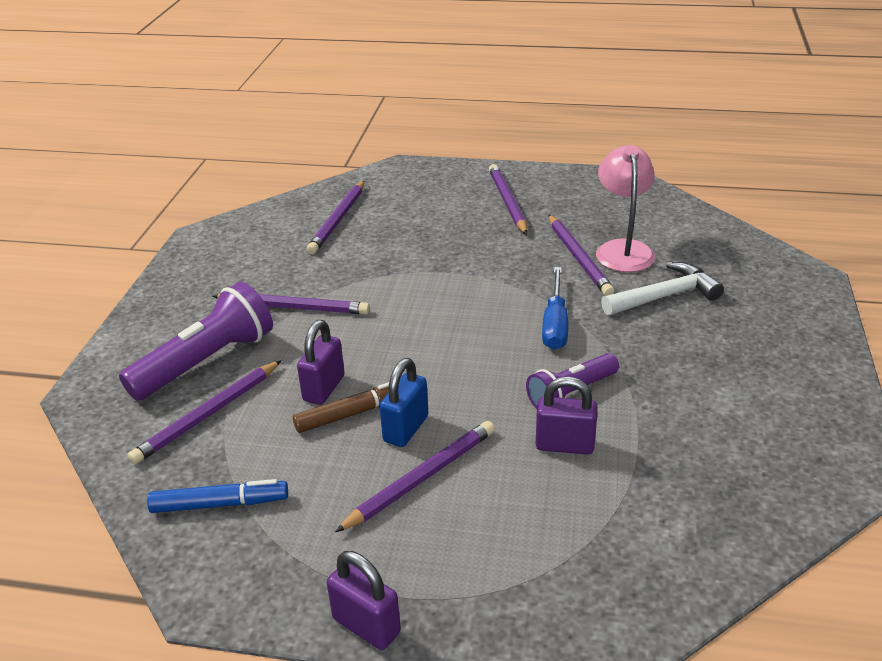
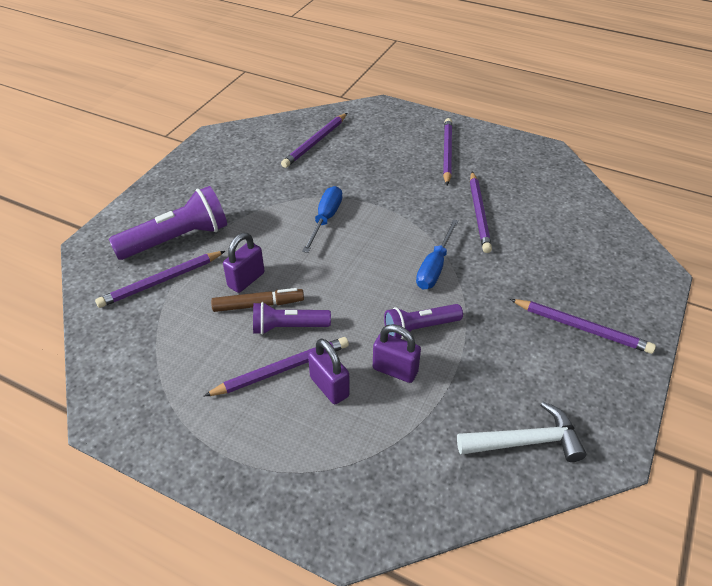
camera: 15 degrees right, 10 degrees up
(220, 504) = (140, 352): blue marker -> none
(294, 307) = (253, 209): purple pencil -> purple pencil (582, 328)
(366, 625) = (196, 472): purple padlock -> purple padlock (329, 387)
(393, 300) = (325, 219): none -> blue screwdriver
(406, 429) = (288, 327): blue padlock -> purple flashlight
(623, 249) = (517, 214): pink lamp -> none
(665, 296) = (531, 262): white hammer -> white hammer (526, 441)

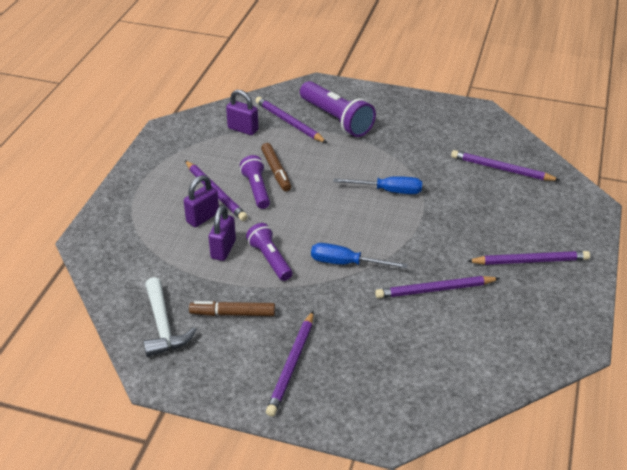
camera: 80 degrees right, 5 degrees down
(246, 280) = (301, 161): purple padlock -> purple padlock (243, 129)
(507, 370) = (233, 314): none -> brown marker

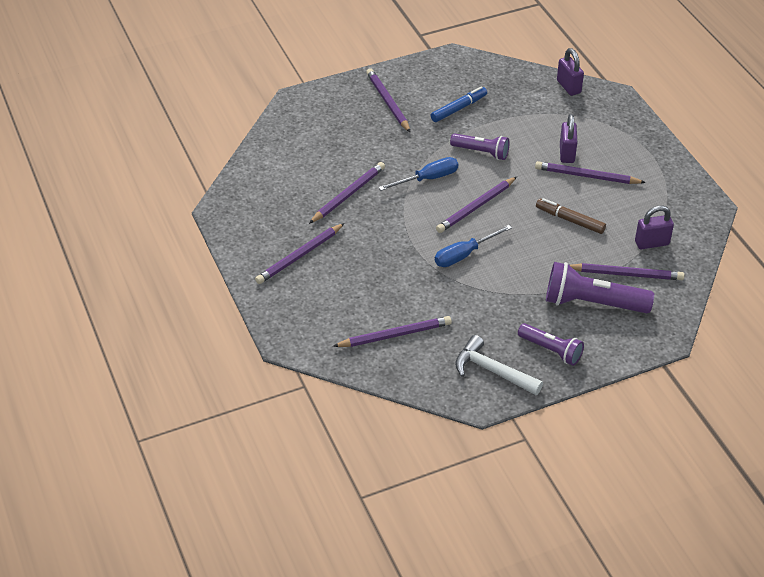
camera: 140 degrees right, 5 degrees up
(163, 326) = (489, 80): white hammer -> white hammer (492, 371)
(223, 249) = (520, 141): purple padlock -> purple padlock (568, 87)
(233, 314) = (458, 108): brown marker -> blue marker
(257, 189) = (562, 196): purple flashlight -> purple flashlight (551, 350)
(335, 218) = (476, 207): none -> purple pencil

